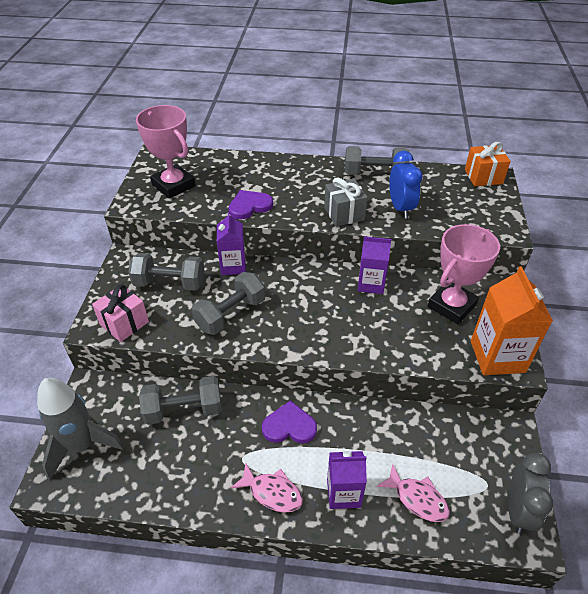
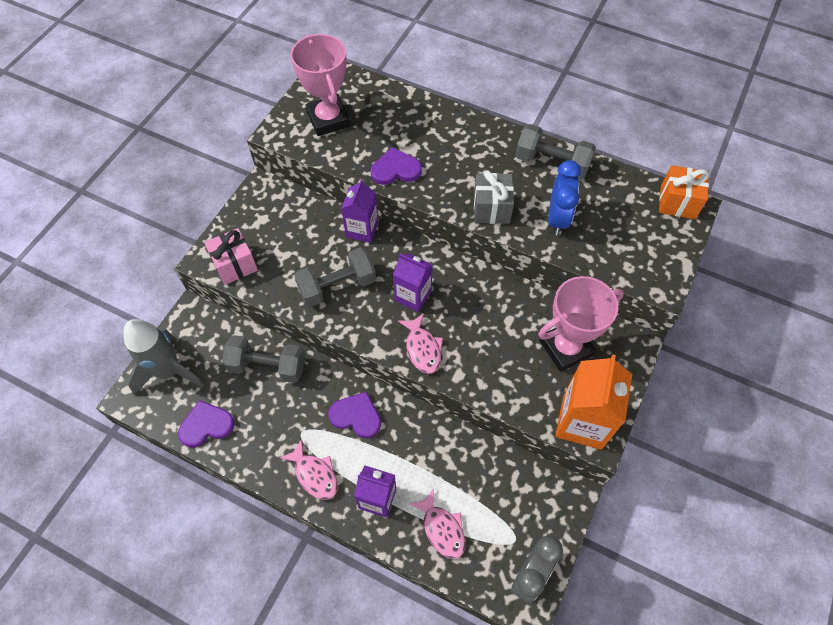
camera: 20 degrees right, 15 degrees up
(140, 484) = (206, 425): none -> purple heart
(169, 283) = (292, 232): grey dumbbell -> none
(332, 341) = (422, 348): none -> pink fish
(371, 284) = (493, 295): purple carton -> purple carton (413, 295)

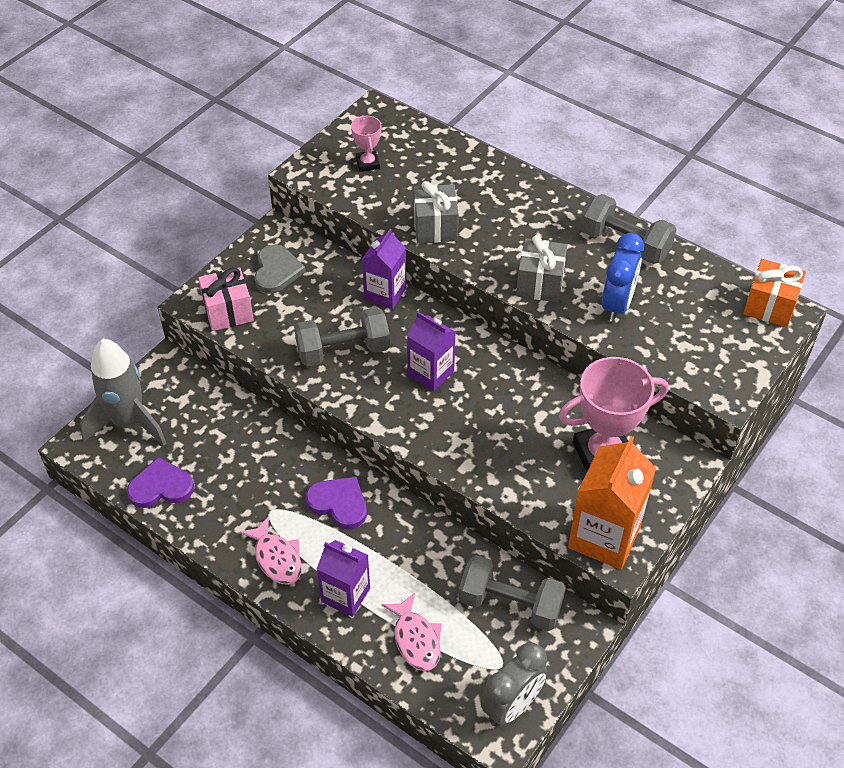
camera: 10 degrees right, 10 degrees down
(267, 366) = (244, 434): grey dumbbell -> grey dumbbell (510, 604)
(269, 222) = (277, 271): none -> grey heart
(328, 119) = (367, 163): pink trophy -> pink trophy, size x0.50
(395, 169) = (435, 227): purple heart -> grey gift
(422, 348) = (430, 431): pink fish -> none

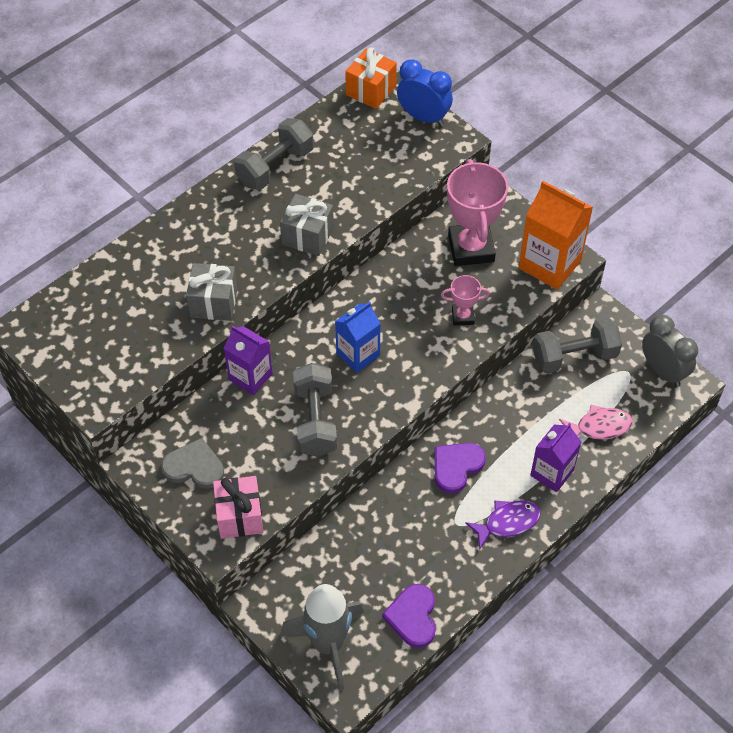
camera: 80 degrees left, 5 degrees up
(276, 558) = (507, 523): pink fish -> purple fish
(367, 163) = (104, 346): pink trophy -> pink trophy (462, 316)
(430, 373) = (358, 354): purple carton -> blue carton
(510, 604) = (574, 356): grey dumbbell -> grey dumbbell turned 45 degrees clockwise
(617, 305) = (346, 187): blue clock -> blue clock (423, 117)

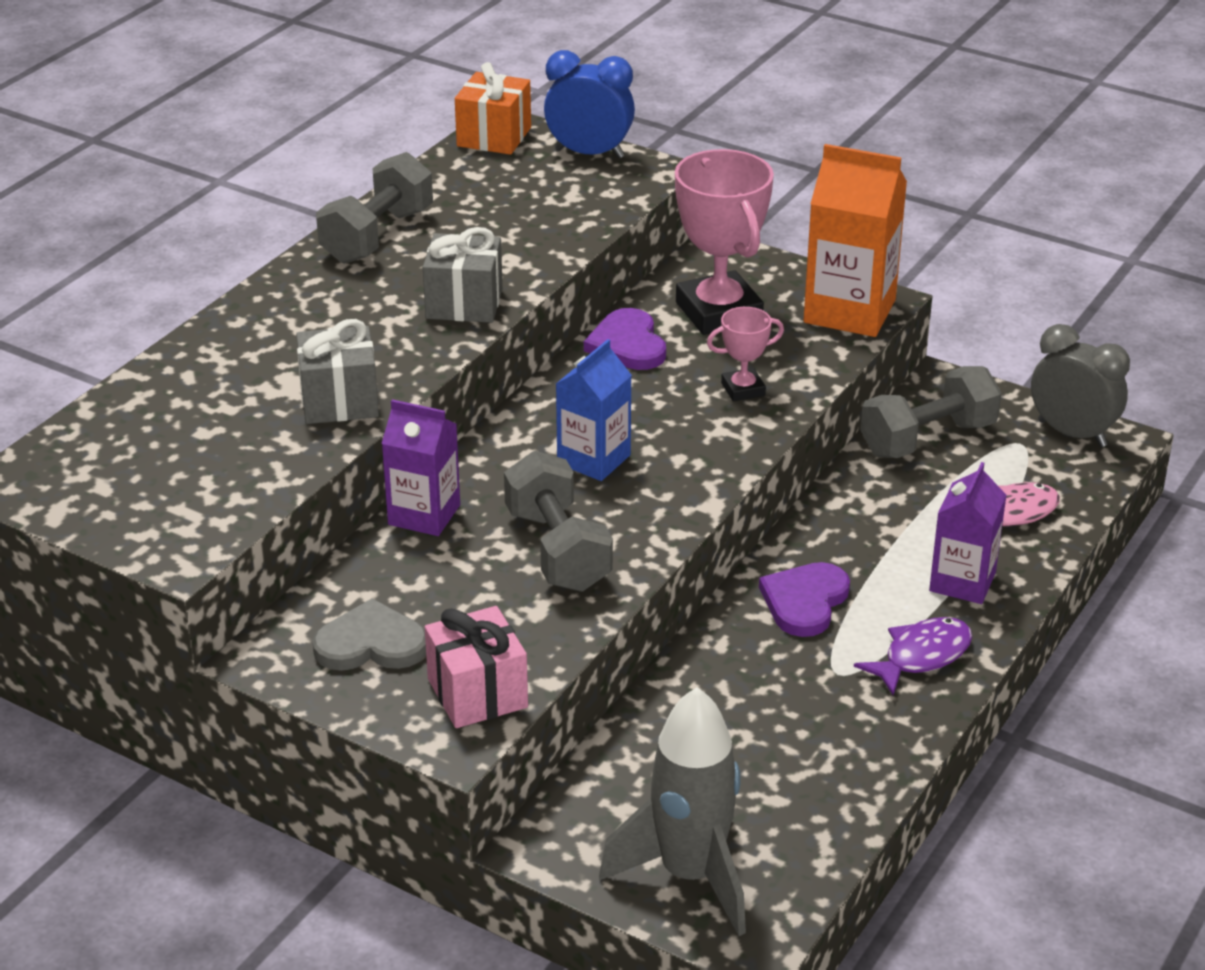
camera: 15 degrees left, 20 degrees down
(412, 617) = (821, 808): purple heart -> purple heart (627, 344)

